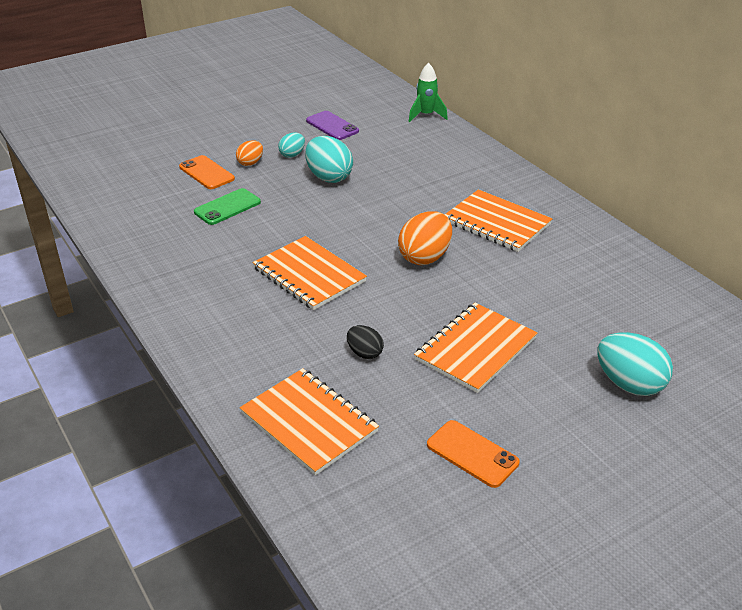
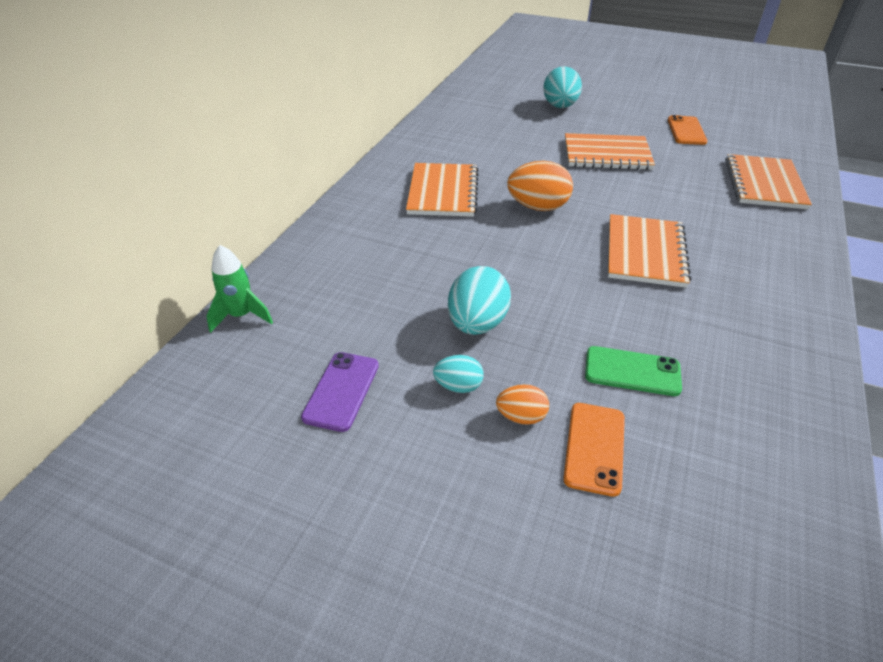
camera: 125 degrees left, 5 degrees up
(364, 353) = (679, 189): black egg -> none

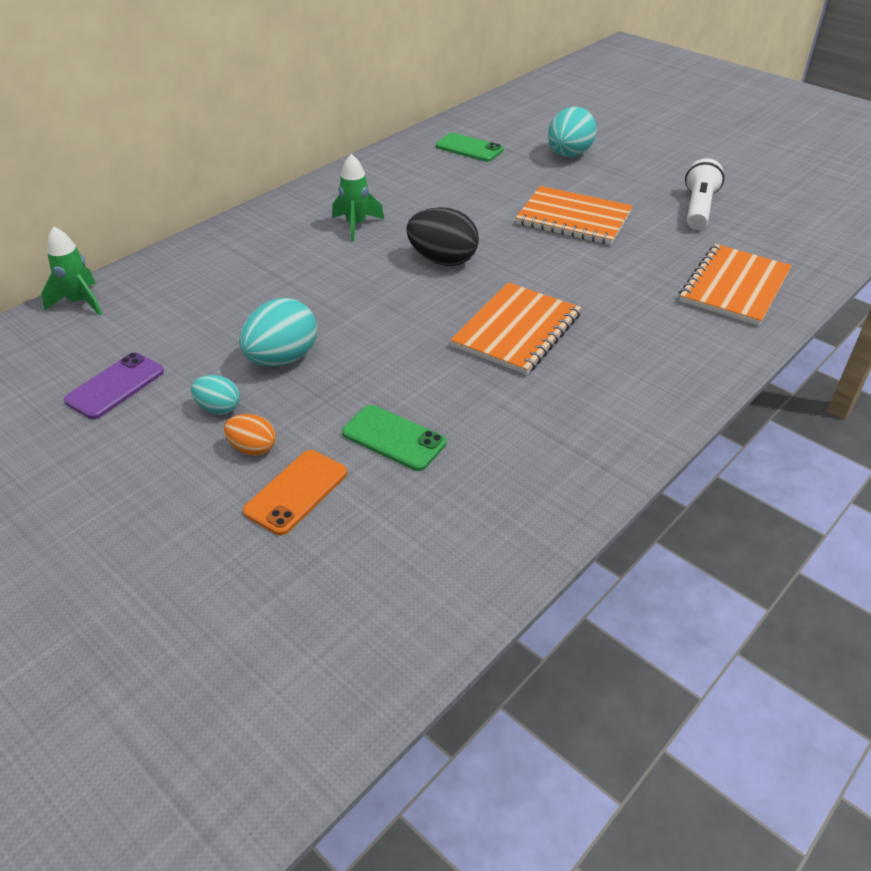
camera: 20 degrees right, 0 degrees up
(442, 192) = (356, 225): orange notebook -> green rocket
(480, 114) = (469, 148): none -> green phone
(538, 207) = (442, 260): orange egg -> black egg
(686, 131) = (698, 209): orange phone -> white flashlight

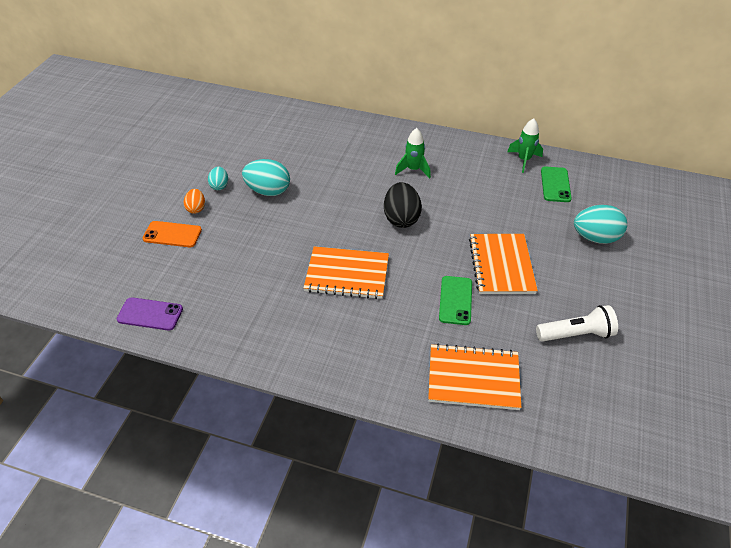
camera: 65 degrees right, 5 degrees up
(80, 302) = (276, 108): green rocket -> green rocket (524, 160)
(115, 386) = (220, 148): purple phone -> purple phone (150, 314)
(394, 438) = (225, 254): green phone -> green phone (455, 300)

